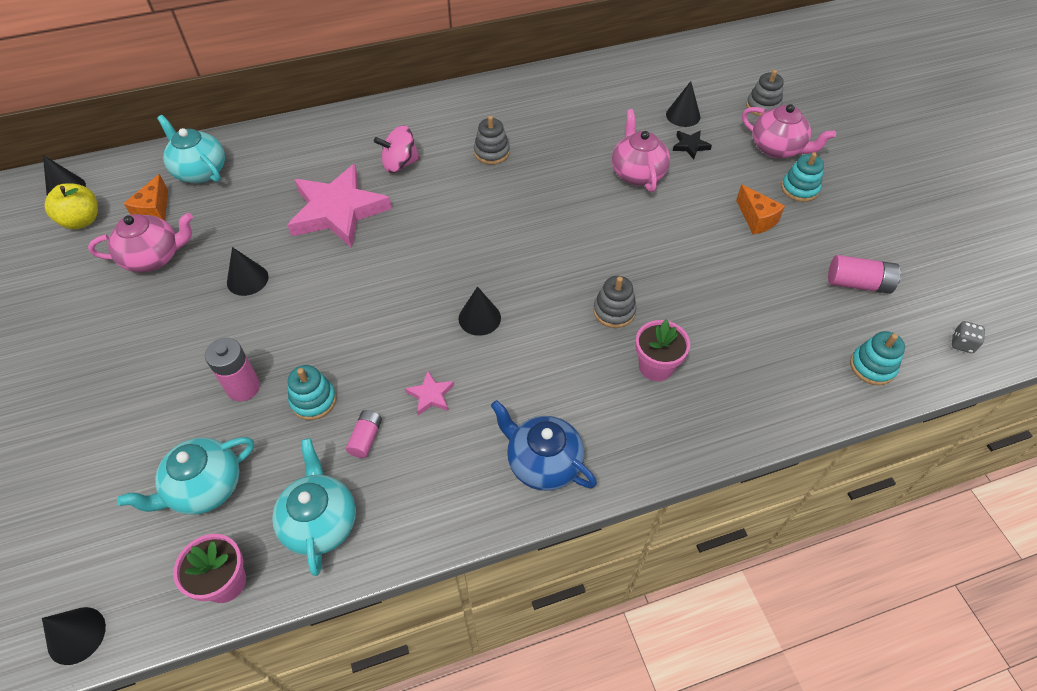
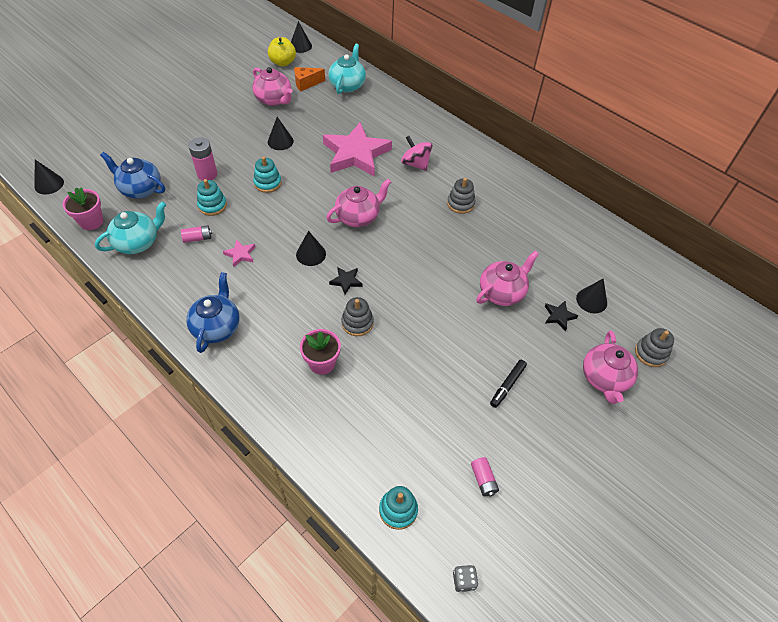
camera: 60 degrees right, 0 degrees up
(205, 488) = (140, 189): turquoise teapot -> blue teapot
(448, 249) = (358, 217): none -> pink teapot
(545, 299) = (346, 281): none -> black star
(756, 219) = (507, 385): orange cheese -> black marker
(799, 189) = (566, 408): turquoise stacking toy -> turquoise stacking toy (267, 183)
(858, 284) = (483, 480): pink battery -> pink battery, size x0.64

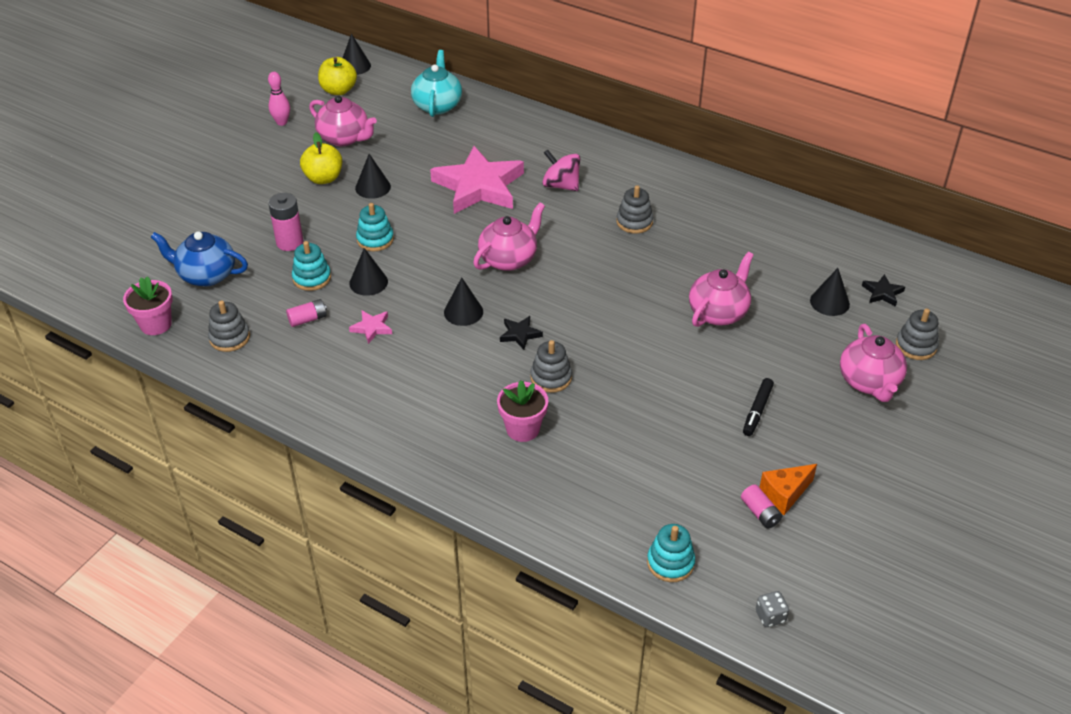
camera: 10 degrees left, 10 degrees down
(49, 184) = (76, 290): black cone -> black cone (368, 282)
(138, 242) = (229, 338): turquoise teapot -> grey stacking toy
(217, 327) = (374, 414): blue teapot -> none
(235, 80) = (282, 122): none -> pink bowling pin
(248, 128) = (323, 178): none -> yellow apple
(306, 83) = (381, 112): orange cheese -> orange cheese (784, 494)
(559, 316) = (796, 326): black star -> black star (882, 293)

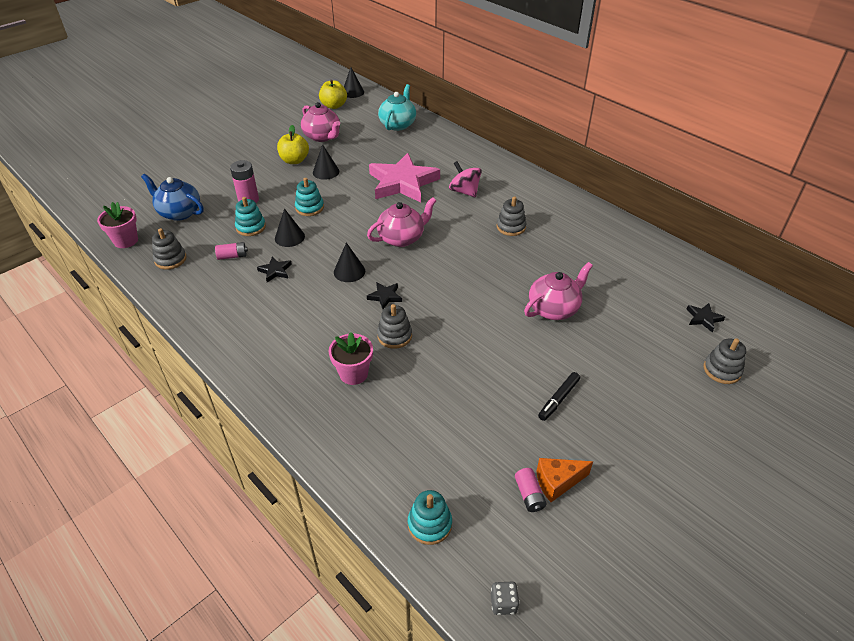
camera: 15 degrees right, 0 degrees up
(282, 122) = (285, 120): pink bowling pin -> none
(372, 328) = (275, 271): pink star -> black star
(829, 302) = (653, 318): black cone -> none
(869, 382) = (669, 394): pink teapot -> none

